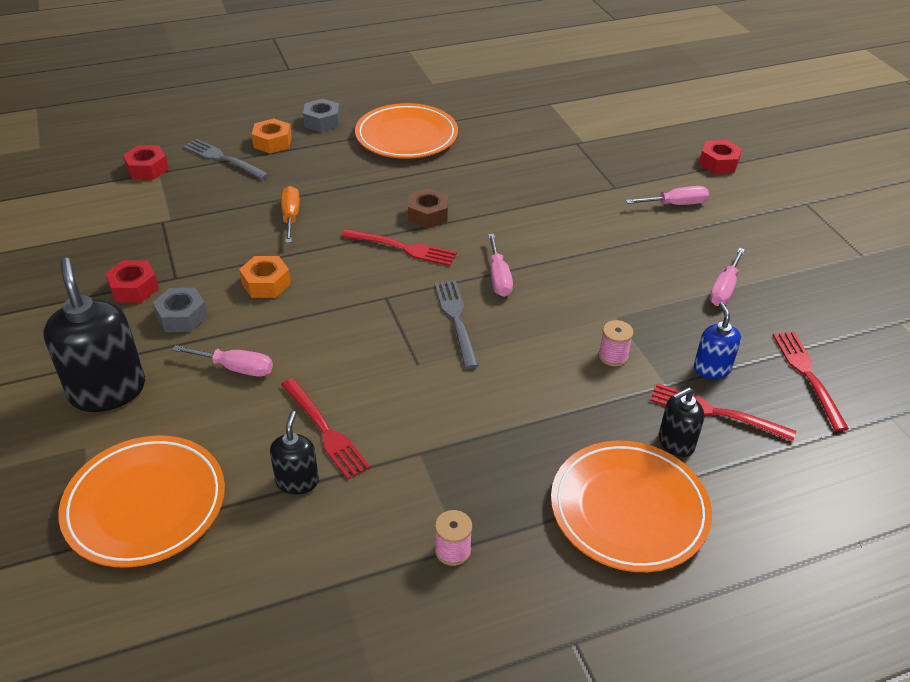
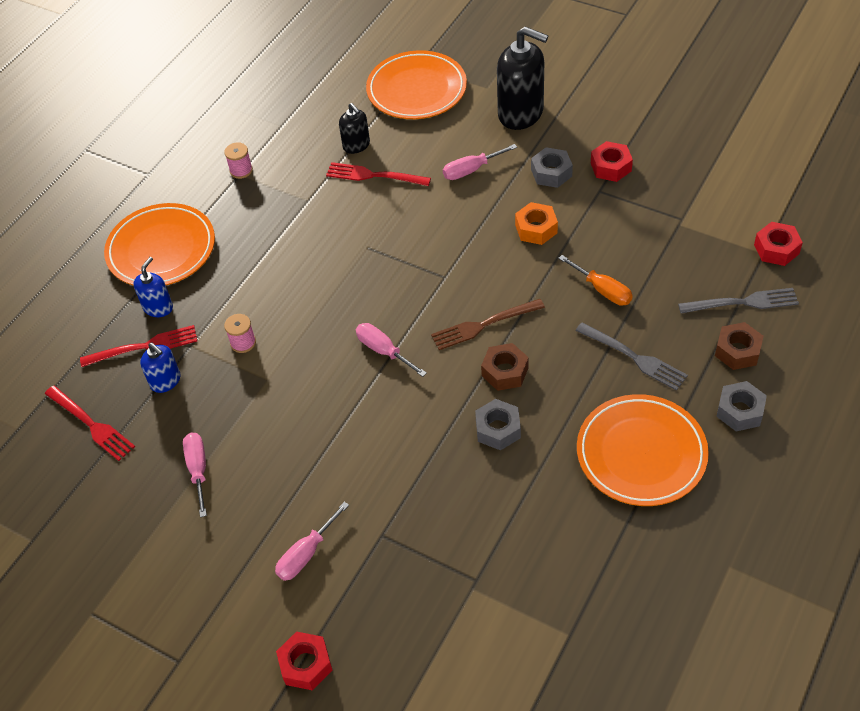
camera: 145 degrees right, 10 degrees up
(272, 142) = (737, 351): orange nut -> brown nut
(402, 248) = (484, 325): red fork -> brown fork
(456, 320) = (377, 294): grey fork -> grey fork (634, 357)
(475, 191) = (498, 429): none -> grey nut
(676, 443) = (158, 307): black soap dispenser -> blue soap dispenser

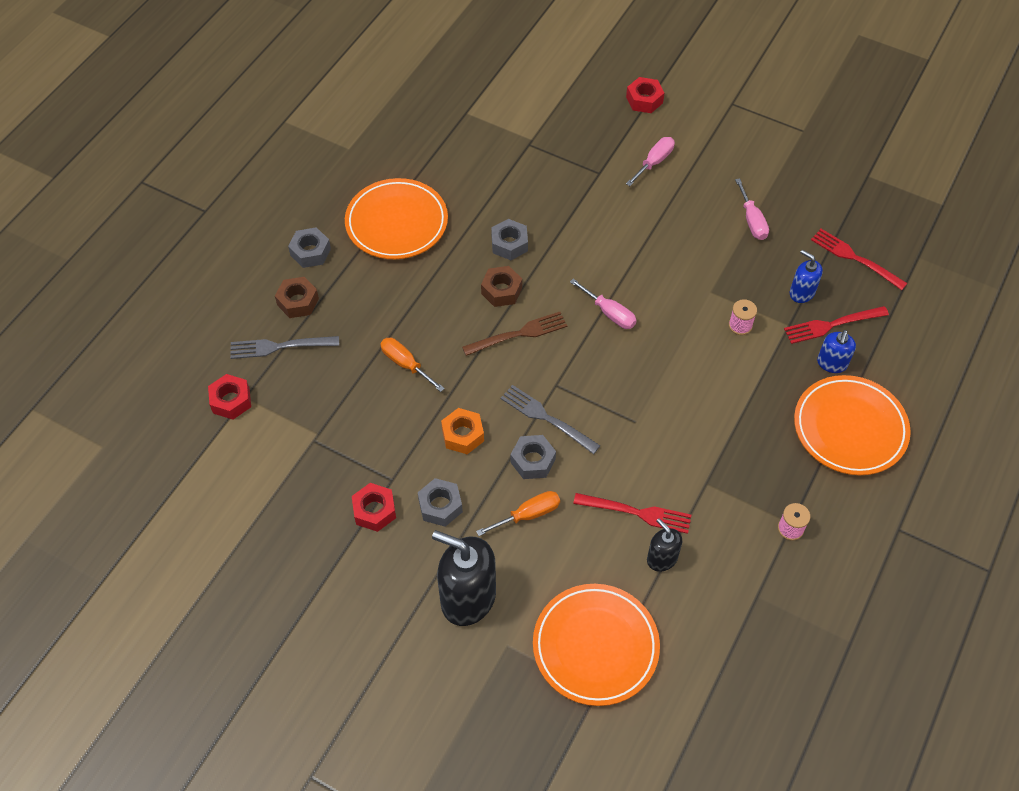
camera: 175 degrees right, 5 degrees up
(467, 211) = (533, 461): none -> grey nut
(471, 170) = (528, 515): pink screwdriver -> orange screwdriver
(634, 357) = (388, 299): grey fork -> grey fork (546, 418)

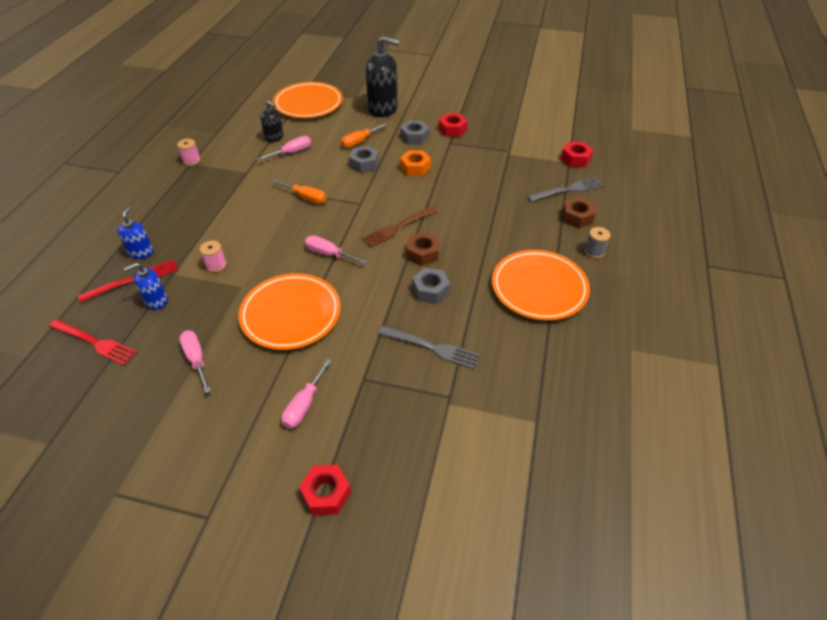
camera: 165 degrees right, 10 degrees down
(310, 252) = (594, 251): grey nut -> grey spool
(405, 364) = (473, 196): orange screwdriver -> orange screwdriver (306, 197)
(546, 418) = (361, 185): grey fork -> grey fork (431, 347)
(637, 513) = (292, 152): red fork -> pink screwdriver
(801, 292) = (156, 301): blue soap dispenser -> blue soap dispenser turned 120 degrees clockwise
(850, 428) = (137, 215): orange plate -> orange plate (291, 314)

